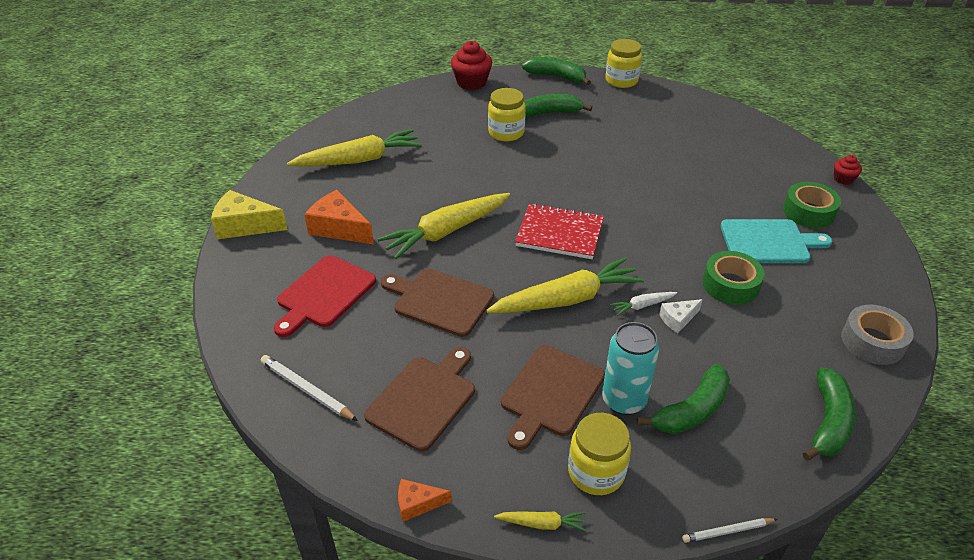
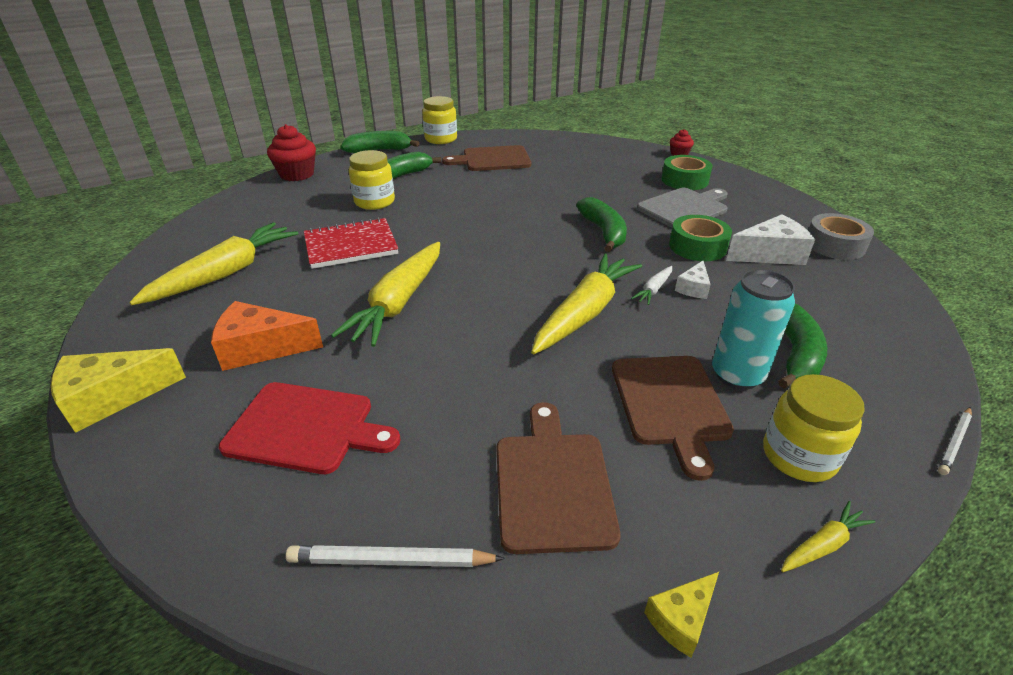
camera: 35 degrees left, 5 degrees down
(324, 294) = (306, 428): red cutting board -> red cutting board turned 75 degrees counterclockwise
(417, 504) = (681, 619): orange cheese -> yellow cheese
(439, 301) = (460, 370): brown cutting board -> brown cutting board (493, 159)
(559, 233) = (515, 262): red notebook -> red notebook (351, 246)
(768, 242) = (684, 208): turquoise cutting board -> grey cutting board
(791, 321) = (770, 254): none -> white cheese
(828, 422) = (888, 312): green banana -> green banana (603, 232)

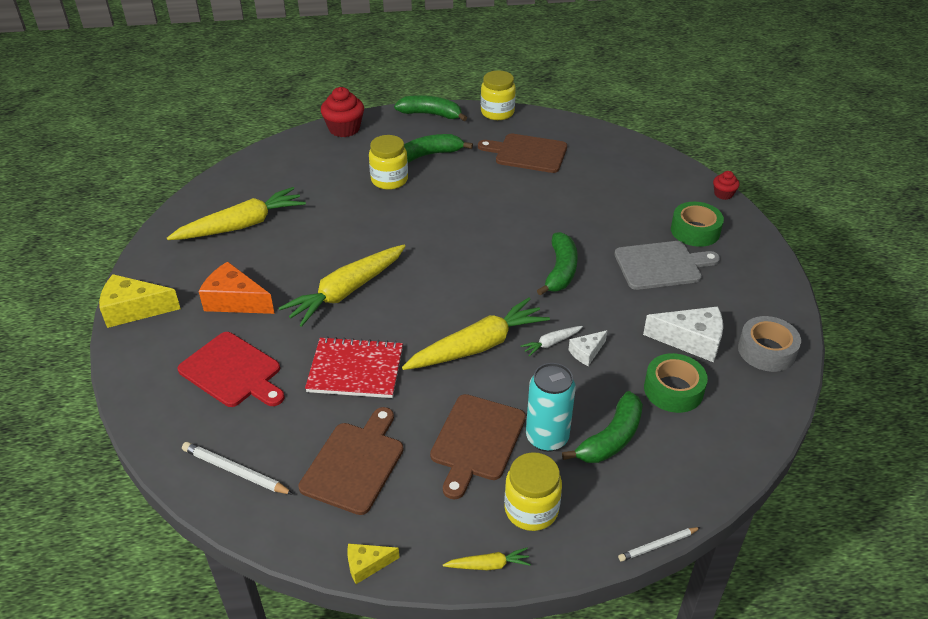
camera: 25 degrees right, 5 degrees up
(351, 246) = (343, 224): red notebook -> red notebook (355, 370)
(697, 246) = (631, 312): green tape -> green tape (673, 390)

